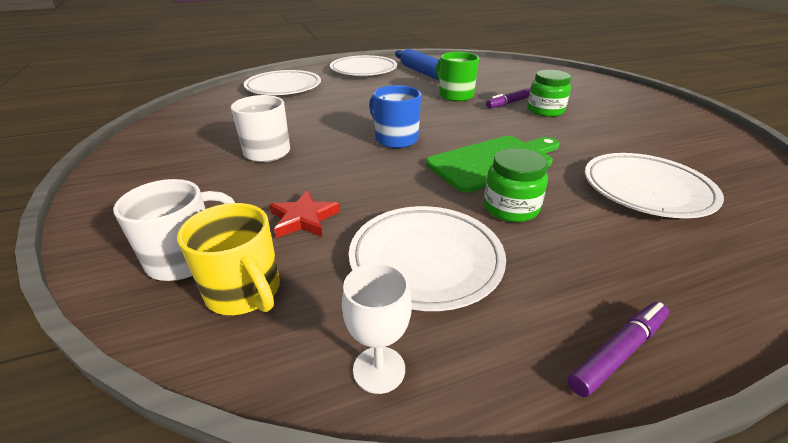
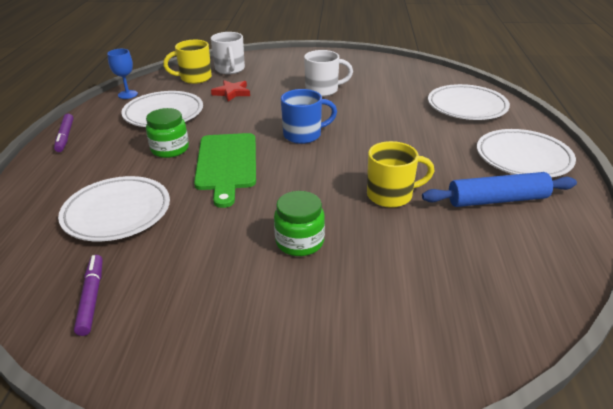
camera: 115 degrees right, 0 degrees up
(379, 369) = (128, 94): white goblet -> blue goblet
(455, 95) = (391, 195): green mug -> yellow mug
(510, 102) = (342, 227): purple marker -> purple marker (91, 298)

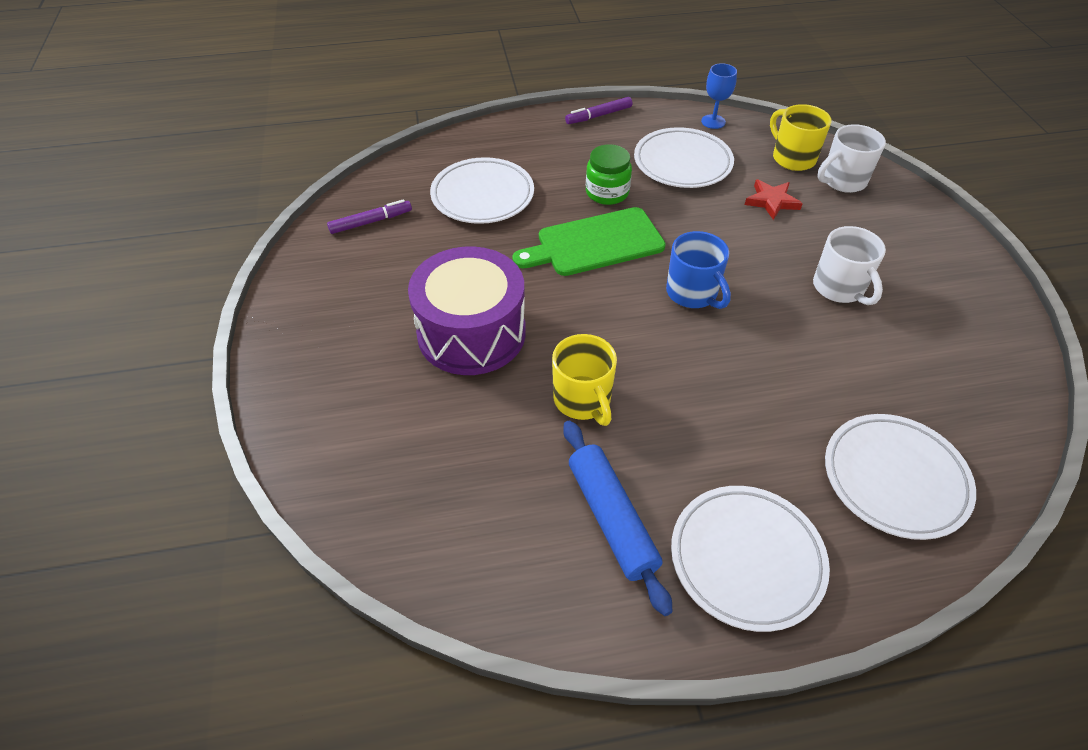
camera: 75 degrees right, 15 degrees up
(299, 242) = (471, 333): green jar -> purple drum

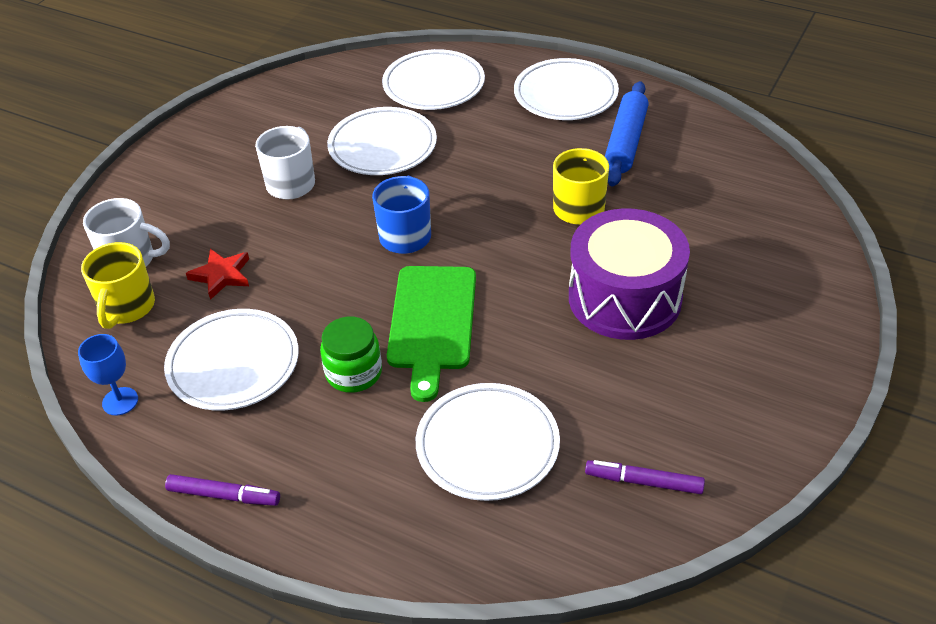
camera: 140 degrees left, 5 degrees down
(595, 243) = (432, 323): green cutting board -> green cutting board turned 75 degrees clockwise
(826, 366) = (382, 147): none -> white plate

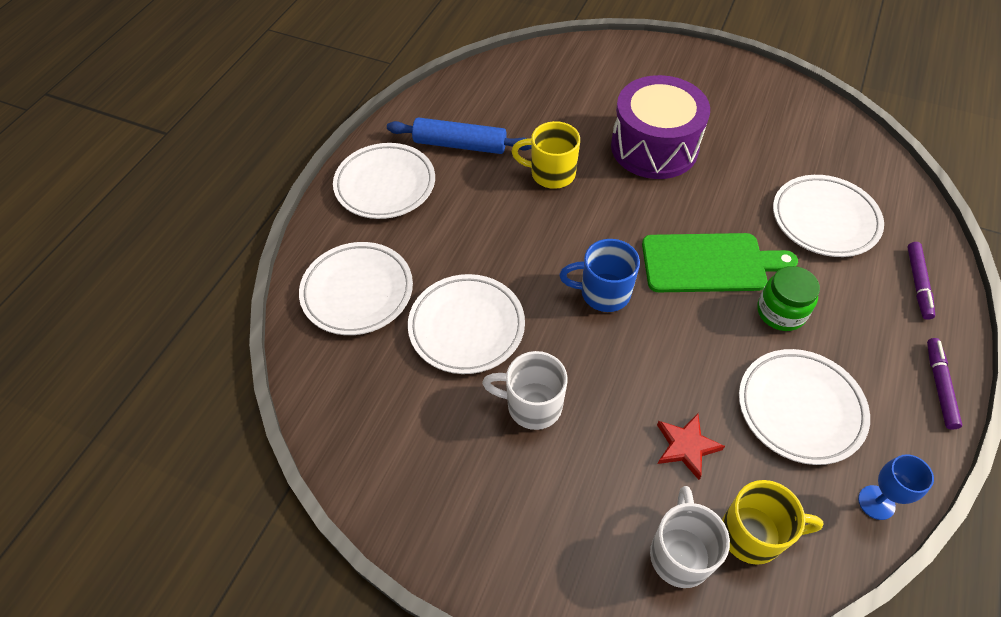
camera: 95 degrees left, 10 degrees up
(643, 482) = (823, 140): purple marker -> purple marker (918, 283)

